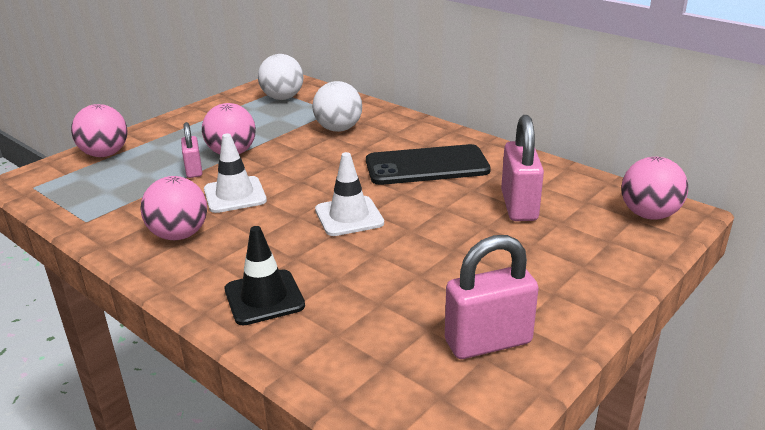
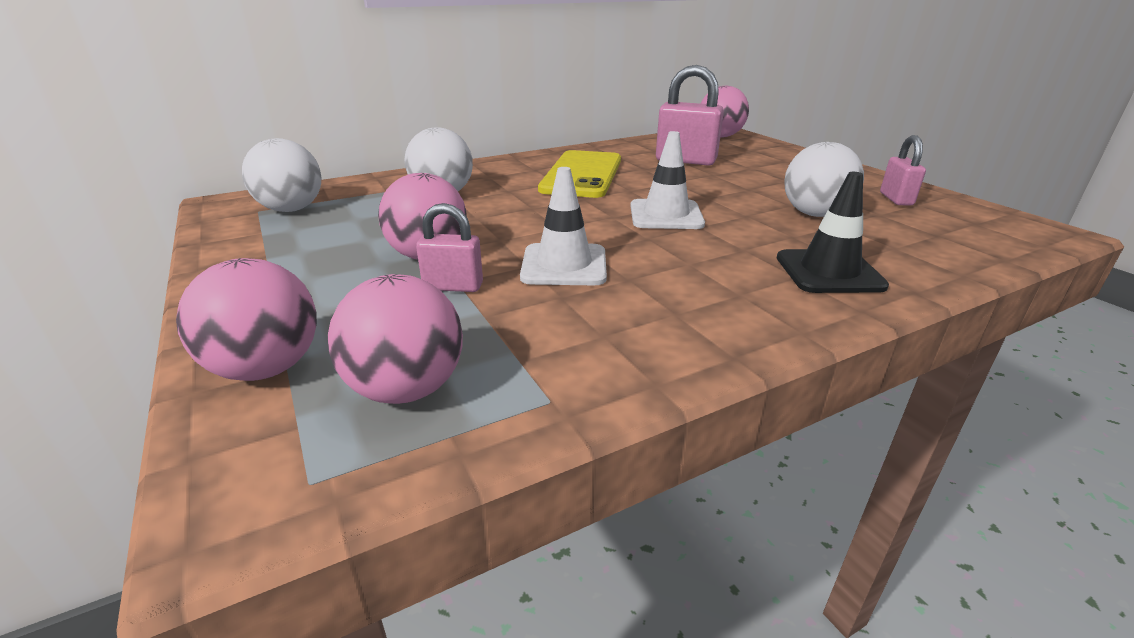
camera: 70 degrees left, 0 degrees up
(179, 235) = (655, 312): pink ball -> pink ball (406, 389)
(399, 288) = (814, 214): none -> white ball
(427, 166) = (582, 174): black phone -> yellow phone
(488, 342) = (896, 199): pink padlock -> pink padlock, size x0.59

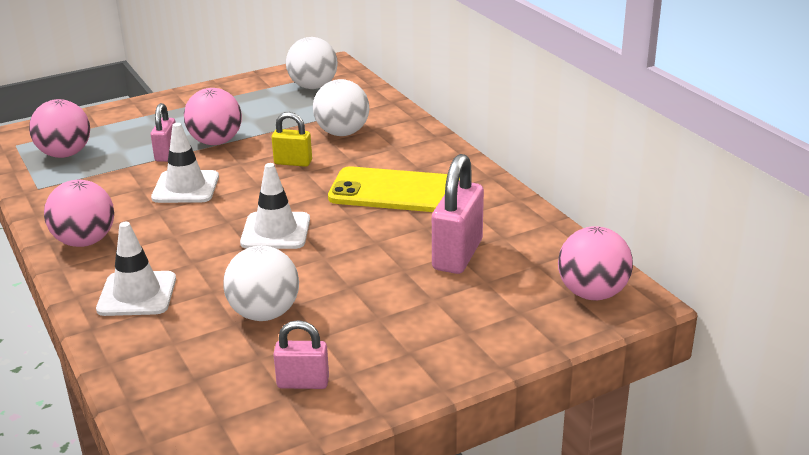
camera: 90 degrees right, 0 degrees up
(267, 368) = (99, 122): pink ball -> pink ball (85, 241)
(509, 213) = (293, 162): none -> yellow padlock
(829, 272) = (137, 294): black traffic cone -> white traffic cone

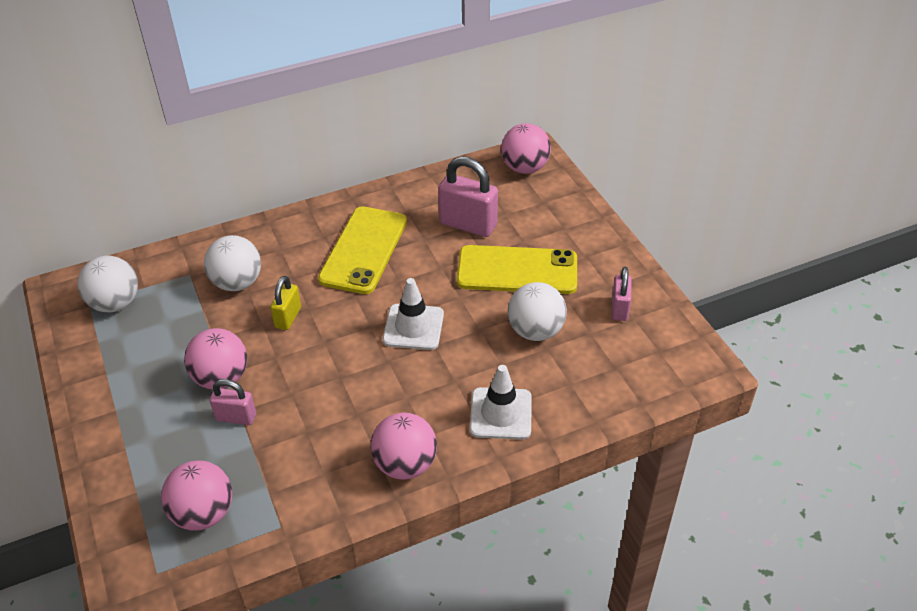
camera: 85 degrees left, 15 degrees up
(185, 187) = (316, 395): white traffic cone -> none
(374, 295) = (517, 270): none -> yellow phone

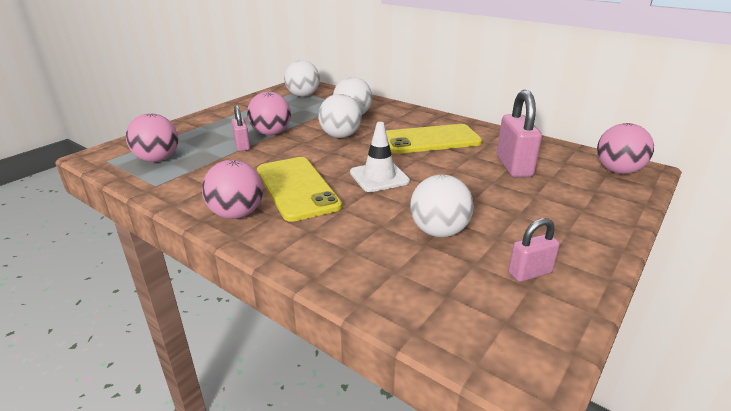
camera: 60 degrees right, 15 degrees down
(288, 317) = (340, 136): yellow padlock -> white ball
(501, 413) = (324, 242): white traffic cone -> none
(517, 270) = (497, 201): yellow phone -> yellow phone (297, 188)

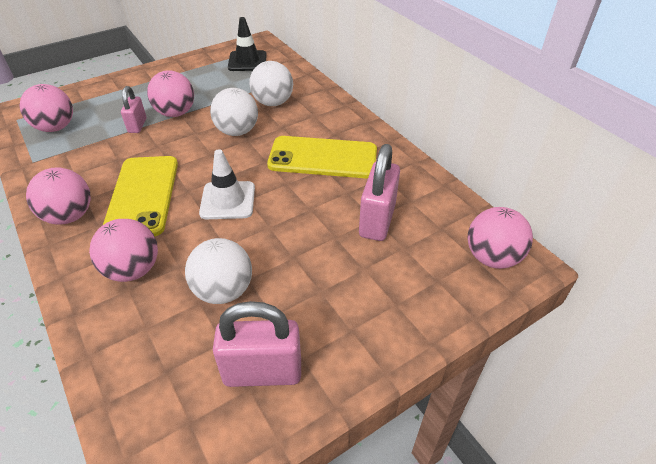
camera: 20 degrees right, 15 degrees up
(303, 95) = (247, 61): white ball -> black traffic cone
(341, 236) = (133, 270): none -> pink ball
(530, 273) = (263, 372): pink padlock -> pink padlock, size x1.70

